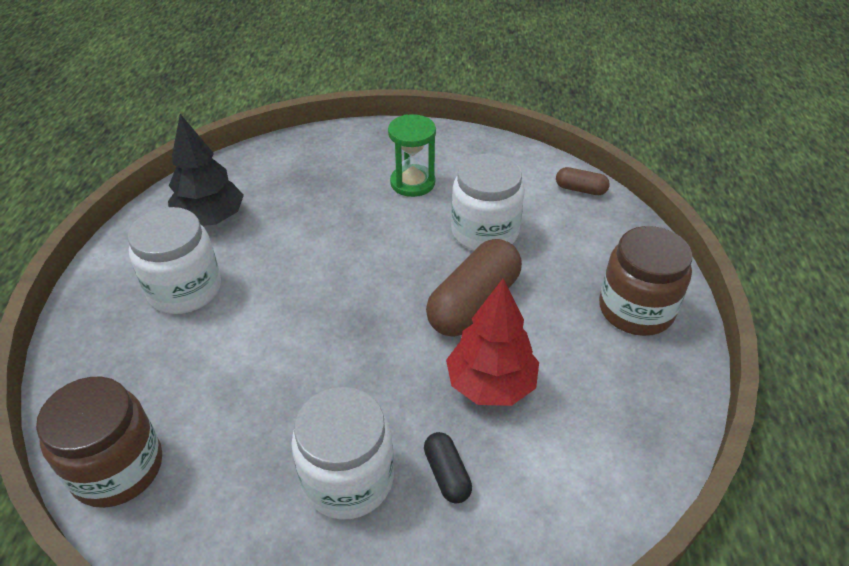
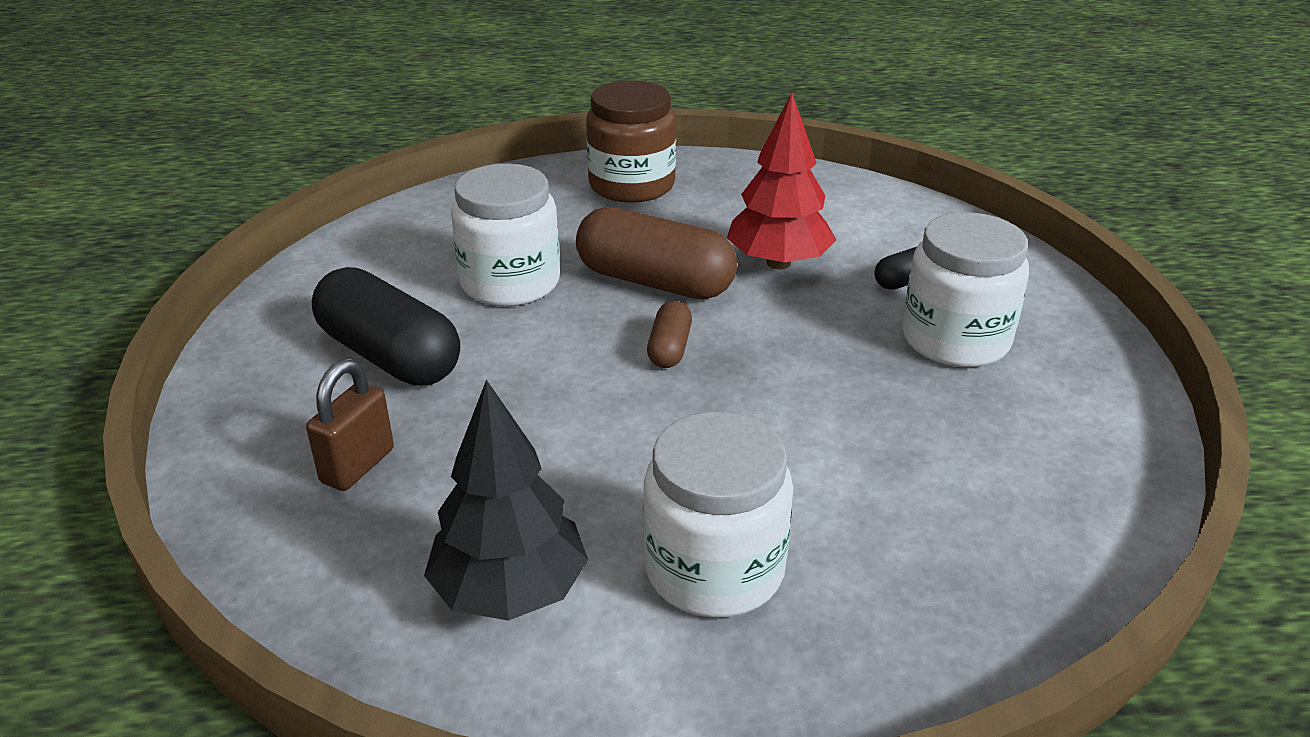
camera: 100 degrees left, 10 degrees down
(117, 468) = (1073, 533): brown jar -> none
(320, 174) = (357, 466): none -> brown padlock
(412, 183) = (389, 356): green hourglass -> black capsule
(580, 189) = (410, 217): brown capsule -> brown capsule (669, 348)

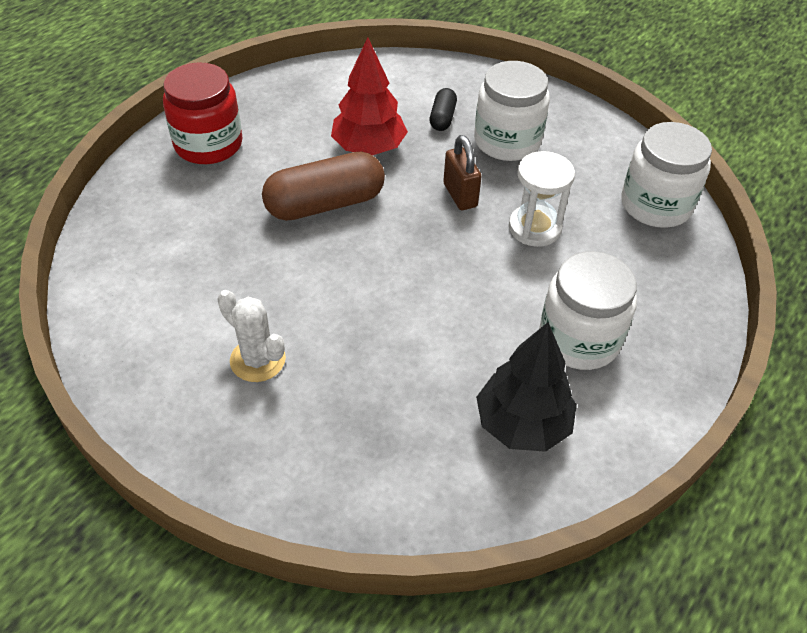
camera: 50 degrees left, 15 degrees up
(357, 466) = (353, 432): brown padlock -> brown padlock (460, 195)
(389, 356) = (257, 360): black capsule -> white cactus
(510, 283) = (247, 262): white jar -> white jar (656, 205)
(631, 185) = (208, 144): brown jar -> red jar
(669, 348) = (395, 240): brown capsule -> none
(848, 434) = (534, 228): none -> white hourglass

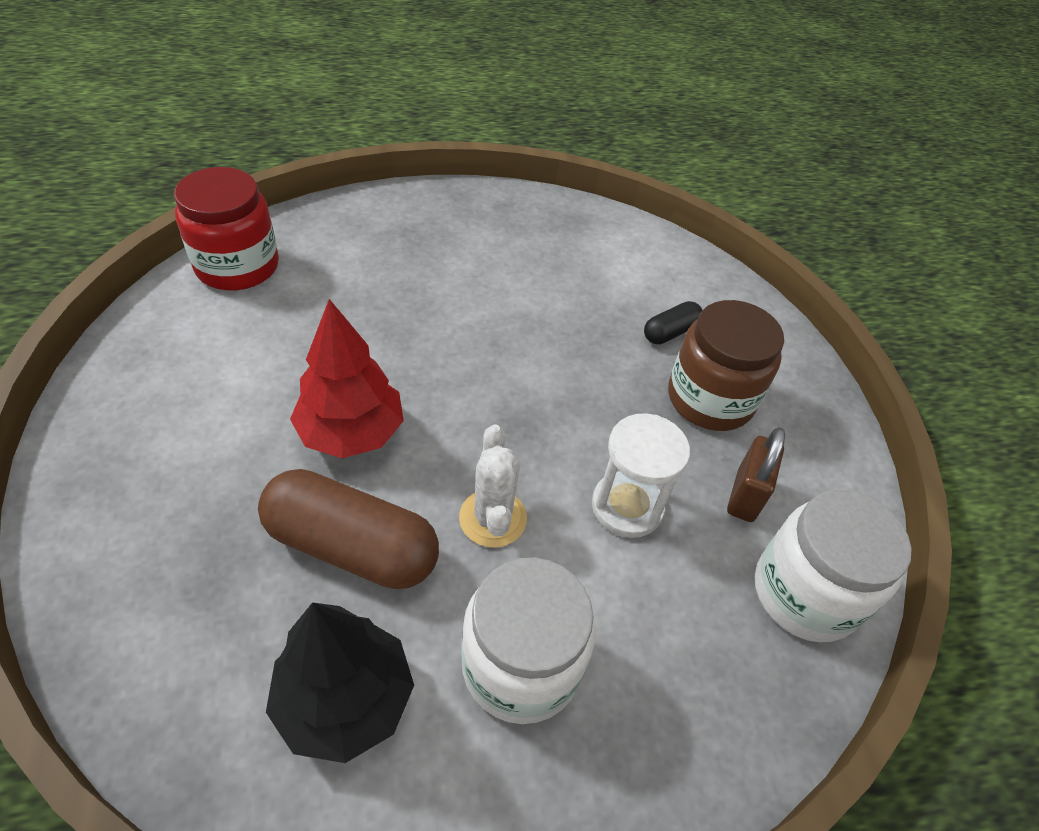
camera: 40 degrees right, 0 degrees up
(208, 144) = (435, 221): red jar -> red jar (237, 266)
(257, 360) = (226, 423): white cactus -> white cactus (493, 518)
(325, 204) = (459, 334): brown capsule -> brown capsule (352, 546)
(369, 148) = (563, 312): red tree -> red tree (351, 432)
(460, 195) = (591, 416): brown padlock -> brown padlock (745, 496)
(507, 141) = (710, 399): white jar -> brown jar

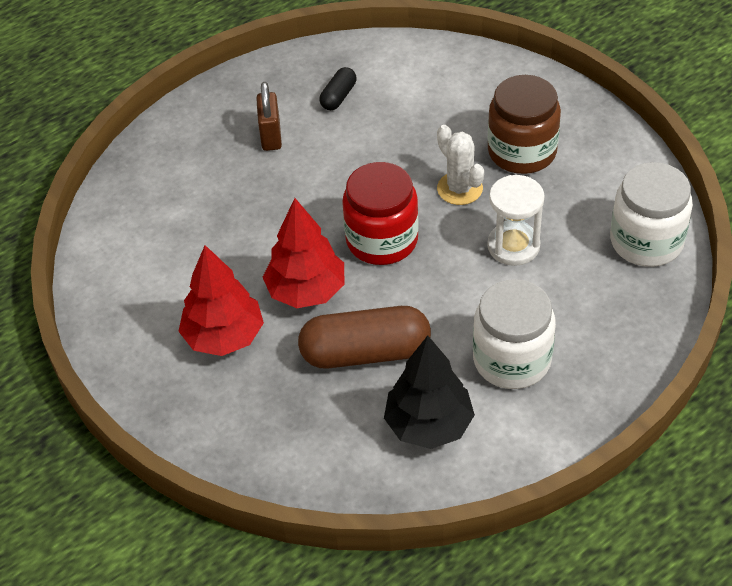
camera: 20 degrees left, 0 degrees up
(220, 437) = (224, 337): none -> red tree
(237, 266) = (118, 223): red jar -> red jar (382, 240)
(493, 518) = (437, 294): white cactus -> white cactus (459, 188)
(670, 332) = (466, 117): black capsule -> black capsule (338, 96)
(745, 496) = (580, 203): brown padlock -> brown padlock (271, 136)

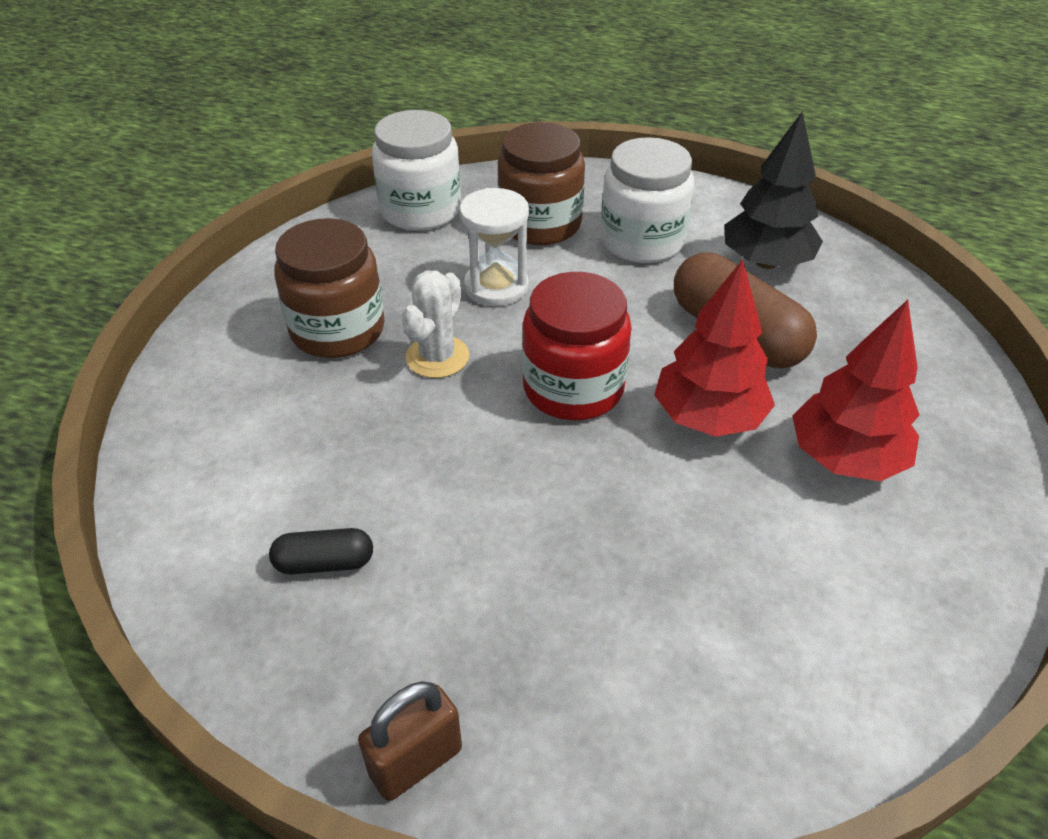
camera: 125 degrees left, 5 degrees down
(271, 136) = (469, 606): brown padlock -> brown padlock (416, 762)
(578, 306) = (540, 224): none -> brown jar

